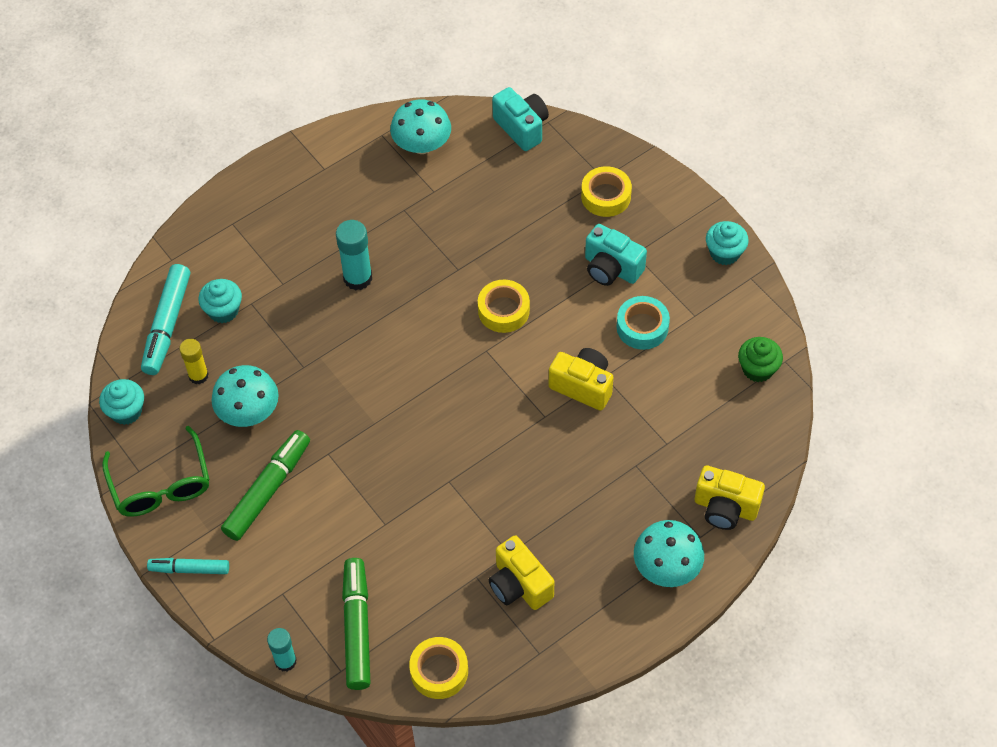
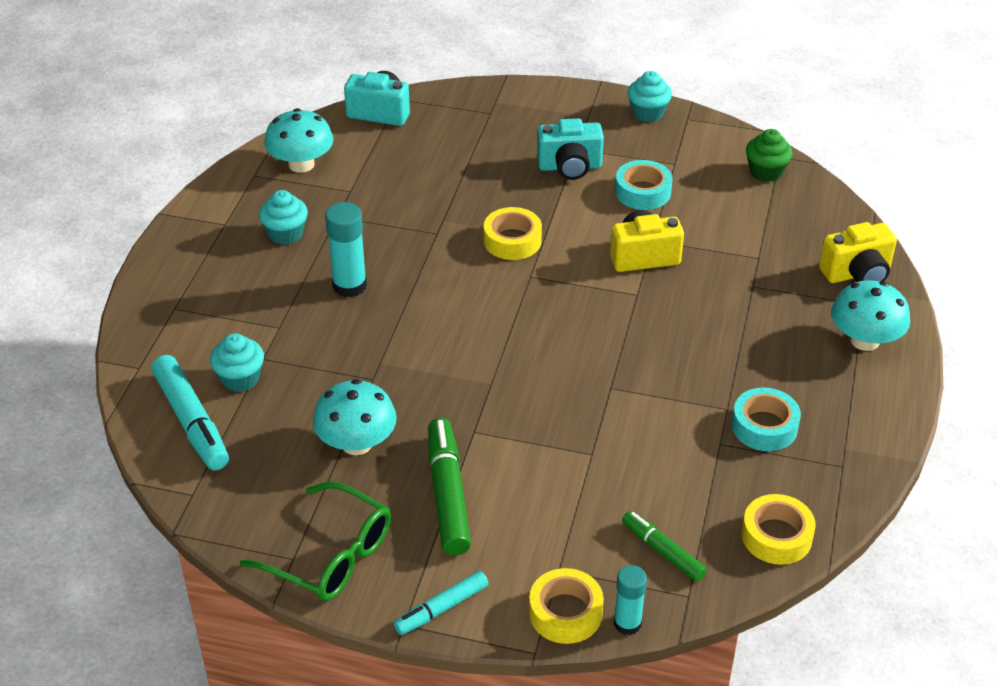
camera: 40 degrees left, 15 degrees down
(126, 411) = (224, 516): turquoise cupcake -> turquoise cupcake (285, 234)
(198, 375) = (271, 443): yellow glue stick -> none
(357, 628) = (662, 551): green marker -> green marker, size x0.61
(519, 585) = (764, 426): yellow camera -> turquoise tape
(606, 196) = (507, 123): yellow tape -> yellow tape (565, 613)

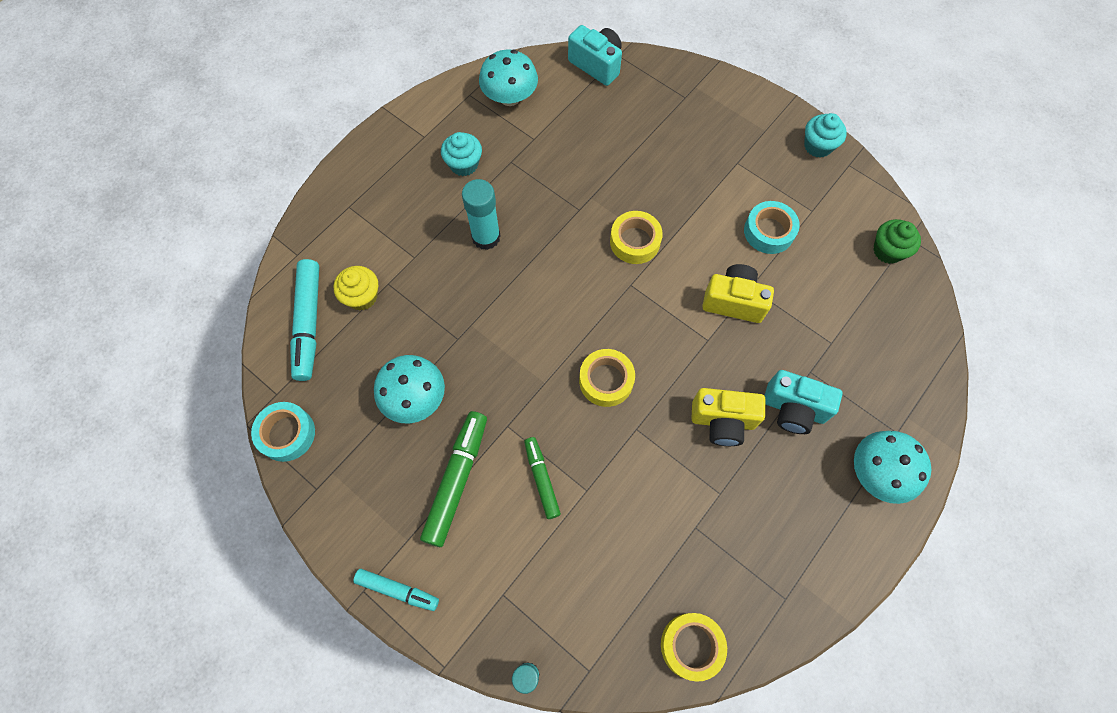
camera: 25 degrees right, 25 degrees up
(240, 379) = (362, 296): turquoise cupcake -> yellow cupcake
(330, 555) = (343, 499): green glasses -> none
(442, 609) = (397, 590): turquoise marker -> turquoise marker turned 150 degrees counterclockwise
(565, 613) = (486, 640): yellow tape -> yellow tape (606, 380)
(570, 167) = (721, 181): turquoise camera -> turquoise camera (793, 409)
(662, 551) = (592, 616): green marker -> green marker (541, 479)
(764, 426) = (741, 527): turquoise tape -> turquoise tape (287, 434)
(857, 274) = (909, 397): yellow camera -> yellow camera (722, 421)

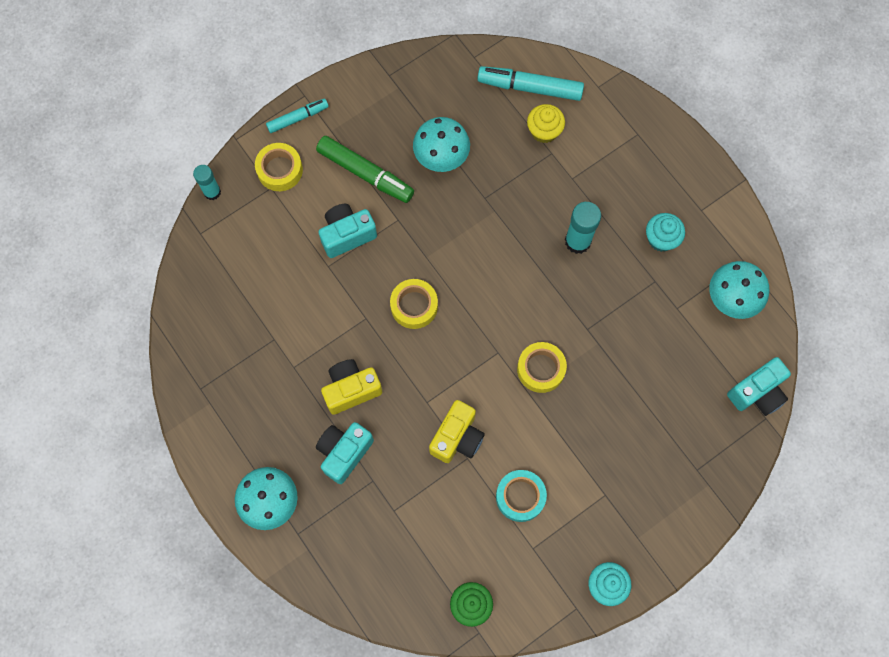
camera: 105 degrees right, 5 degrees up
(287, 434) = (438, 60): turquoise tape -> none
(397, 590) = (297, 118): turquoise marker -> turquoise marker turned 150 degrees counterclockwise
(541, 479) = (347, 235): green marker -> turquoise camera
(691, 646) = (192, 308): yellow tape -> yellow tape (280, 170)
(722, 421) = (351, 389): yellow camera -> yellow camera turned 45 degrees clockwise

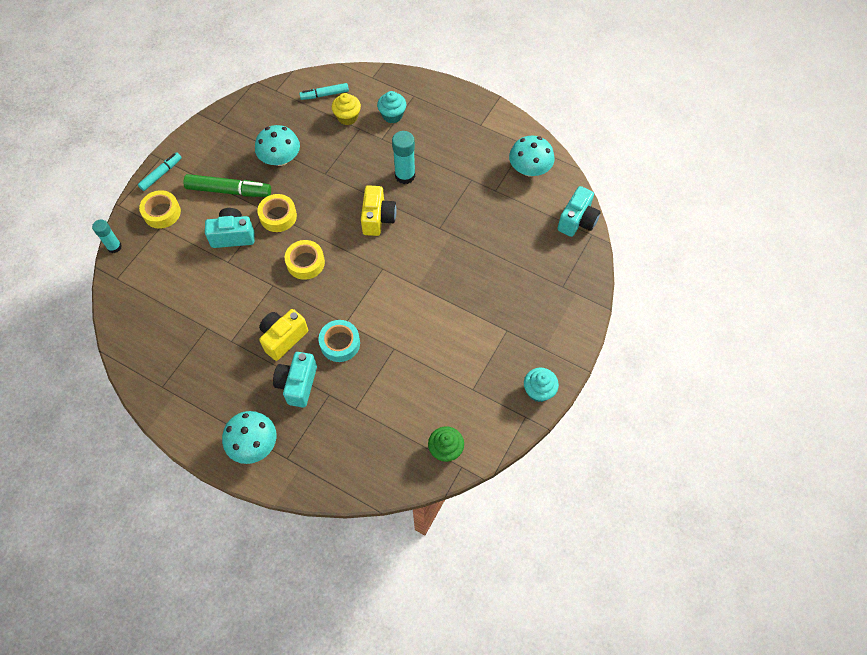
camera: 25 degrees left, 10 degrees down
(347, 235) = (233, 236): turquoise camera -> turquoise camera turned 45 degrees clockwise
(457, 438) = (379, 337): yellow camera -> yellow camera (378, 218)
(520, 497) = (446, 358): turquoise tape -> turquoise tape (340, 343)
(530, 88) = (325, 95): turquoise marker -> turquoise marker, size x0.61
(541, 369) = (419, 267): yellow tape -> yellow tape (278, 216)
(661, 239) = (462, 152): turquoise cupcake -> turquoise cupcake (392, 115)

